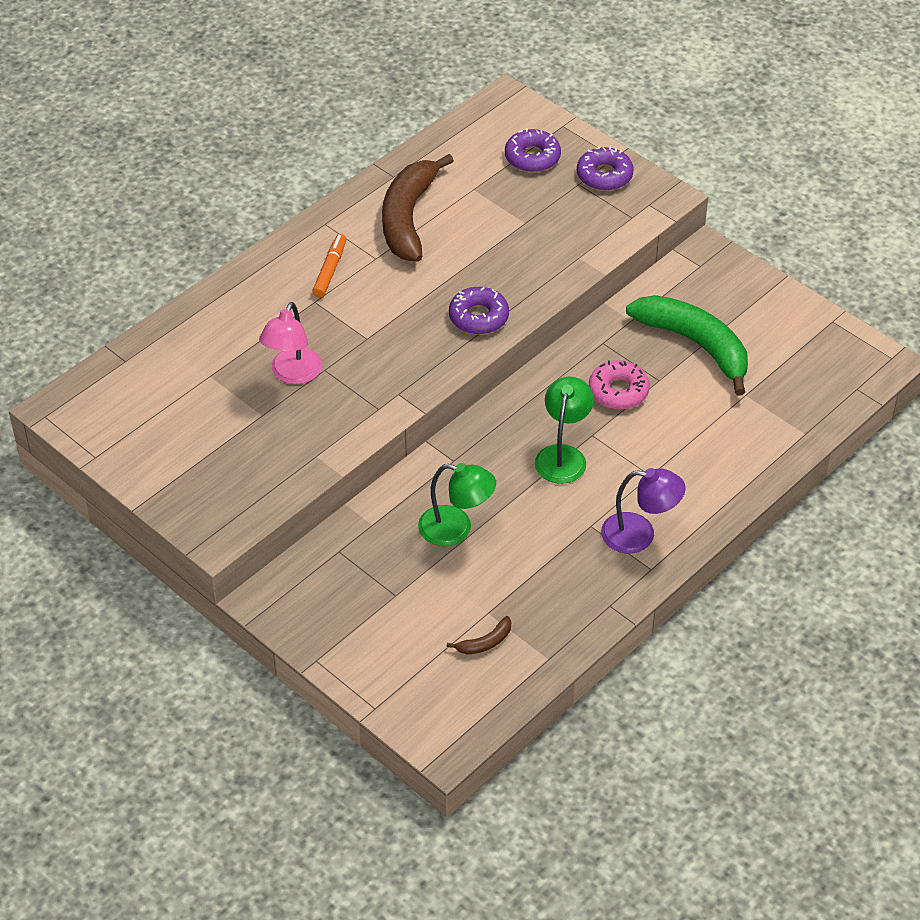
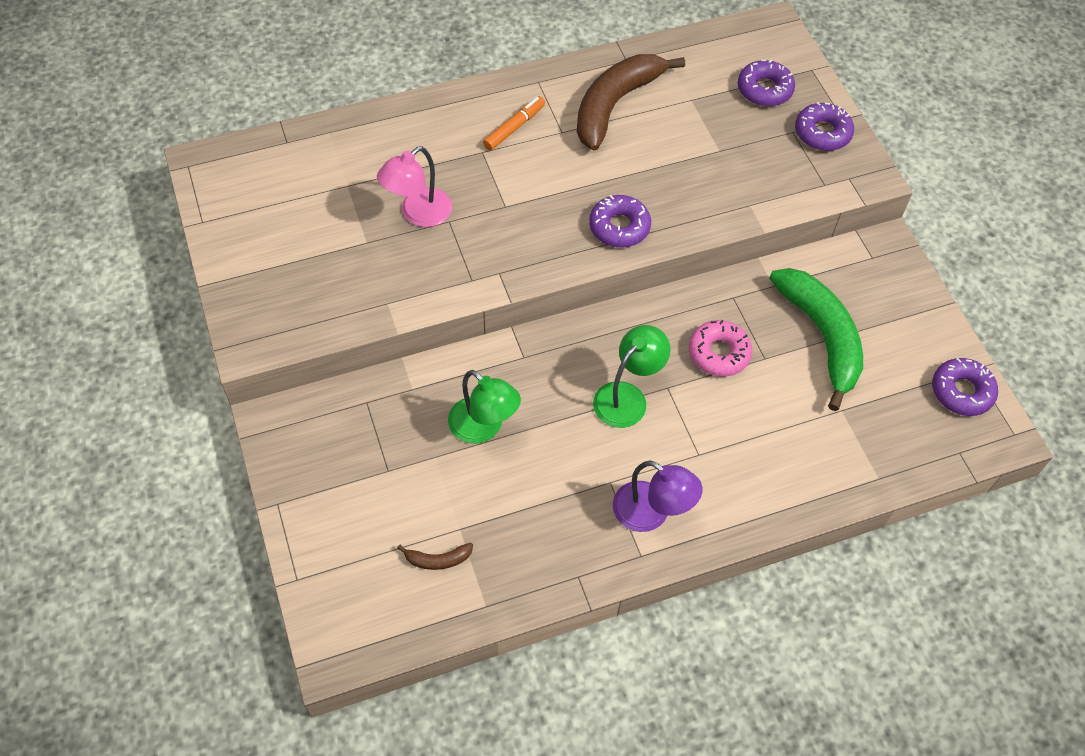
camera: 25 degrees right, 10 degrees up
(832, 342) = (961, 391): none -> purple donut

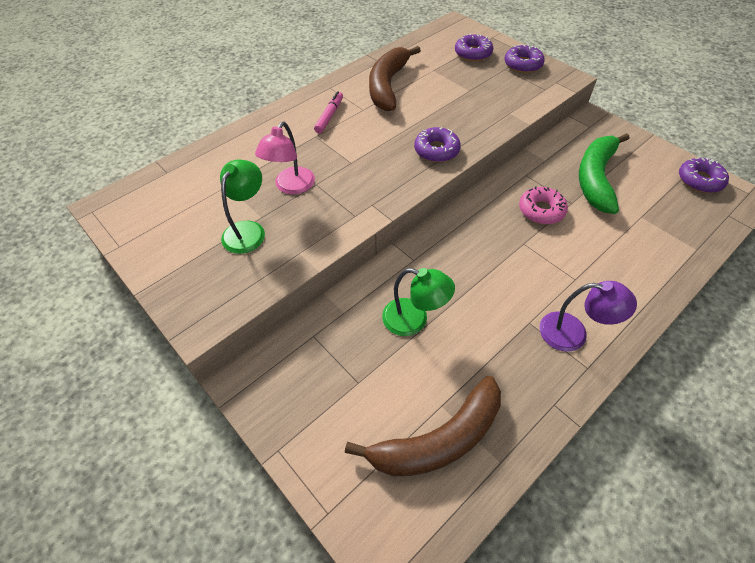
camera: 20 degrees left, 5 degrees down
(438, 560) = (439, 440): brown banana -> brown banana, size x2.47
(514, 127) = (329, 116): orange marker -> pink marker
(627, 397) = (501, 259): green lamp -> green lamp (248, 230)
(821, 336) = (595, 178): green banana -> green banana turned 120 degrees counterclockwise

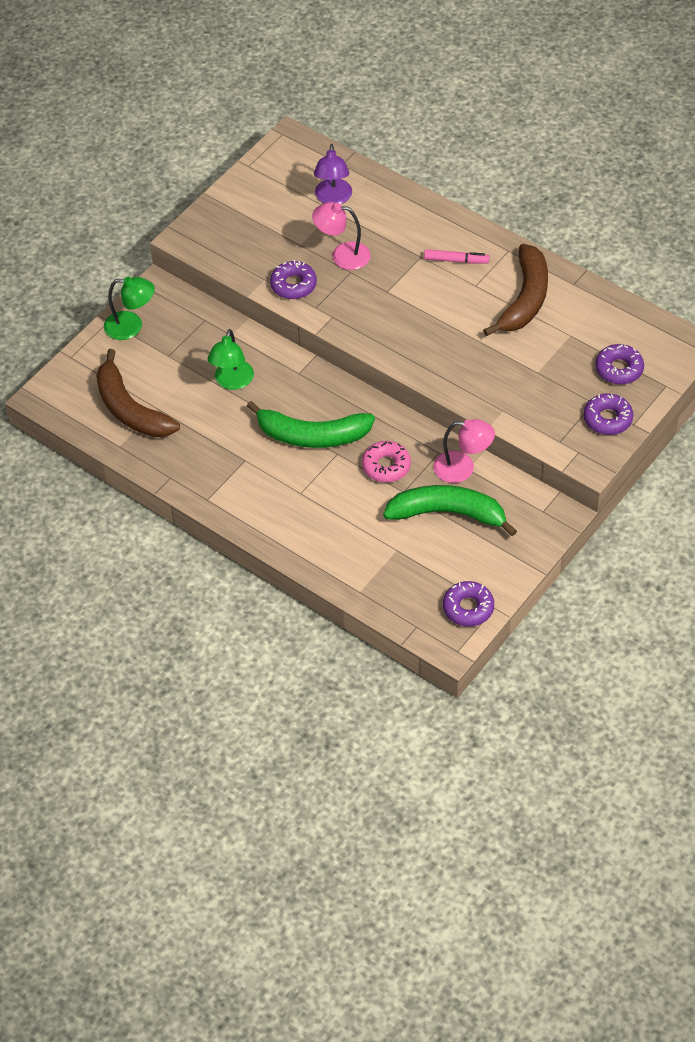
camera: 80 degrees right, 0 degrees up
(248, 230) = (283, 240): green lamp -> green lamp (131, 326)
(387, 86) = (525, 299): brown banana -> brown banana turned 105 degrees clockwise
(436, 150) = (421, 354): purple donut -> purple donut (293, 285)
(499, 259) = (312, 436): none -> green banana
(544, 163) = (462, 468): none -> pink lamp
(573, 333) = (239, 490): purple lamp -> purple lamp (333, 198)

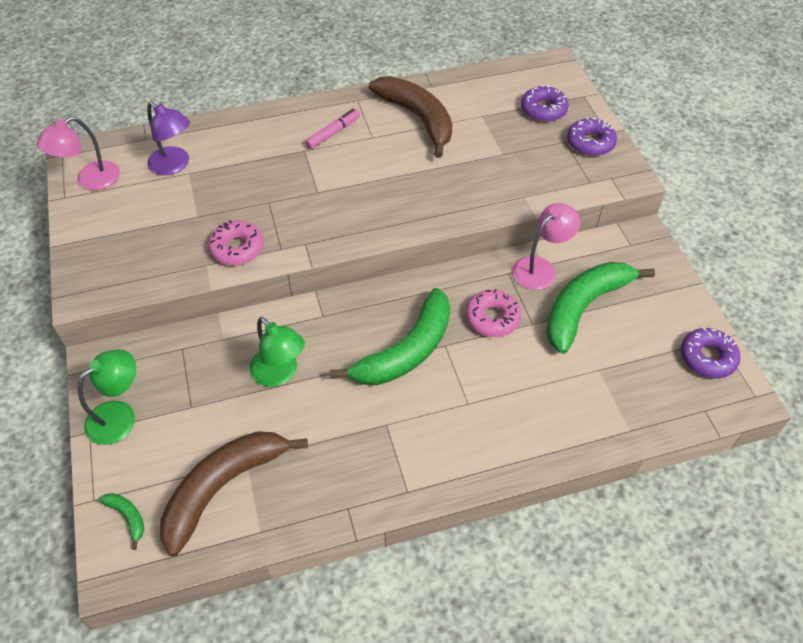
camera: 55 degrees left, 0 degrees up
(74, 380) = (127, 517): none -> green banana
(130, 409) = (223, 487): brown banana -> brown banana turned 135 degrees clockwise
(293, 285) = (237, 248): purple donut -> pink donut
(342, 255) = (244, 196): pink lamp -> pink lamp (90, 180)

